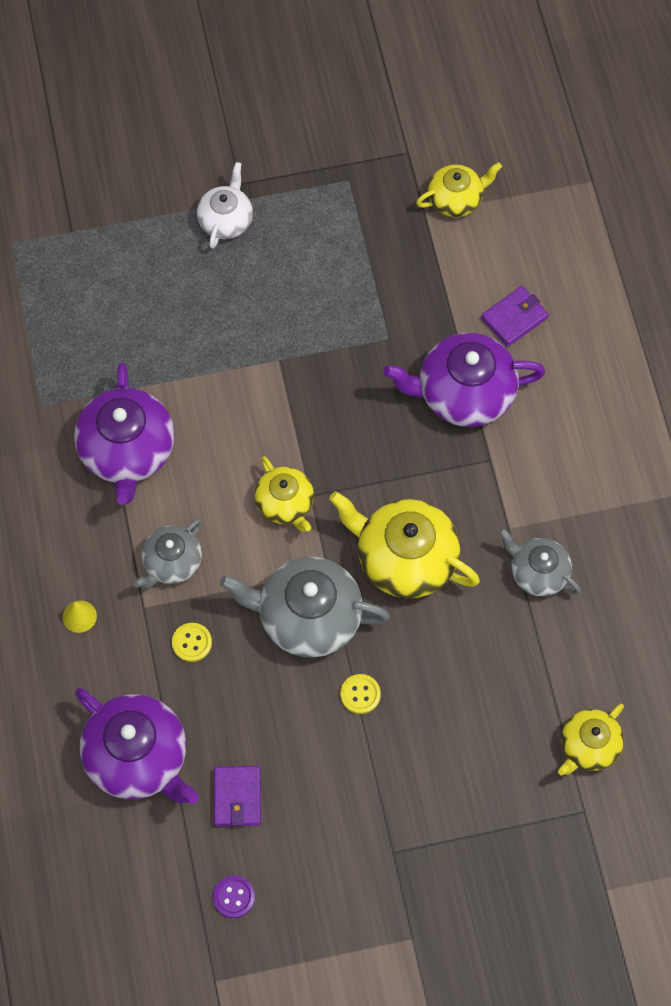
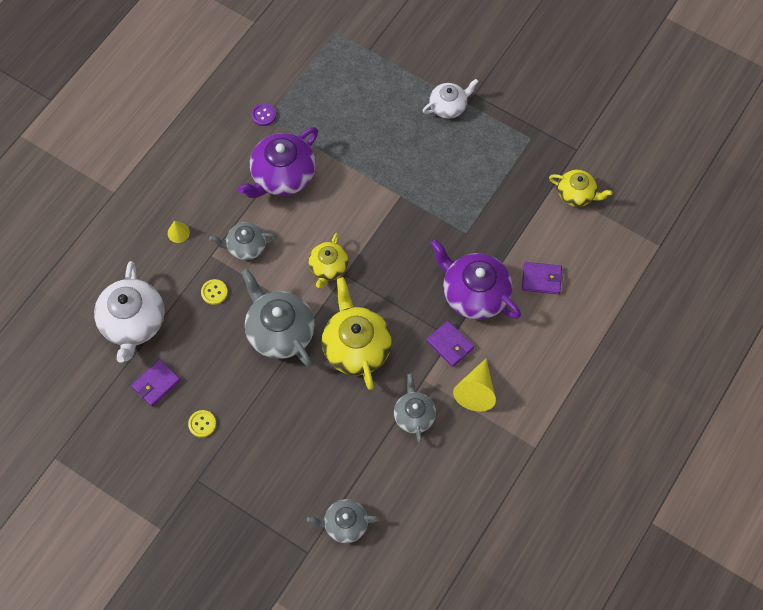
camera: 45 degrees right, 0 degrees up
(138, 758) = (133, 322): purple teapot -> white teapot
(234, 897) = (104, 428): purple button -> purple button (263, 115)
(360, 694) = (264, 391): yellow button -> yellow button (202, 424)
(496, 468) = (450, 345): none -> purple wallet
(572, 490) = (476, 391): none -> yellow cone
(588, 746) = (345, 524): yellow teapot -> grey teapot

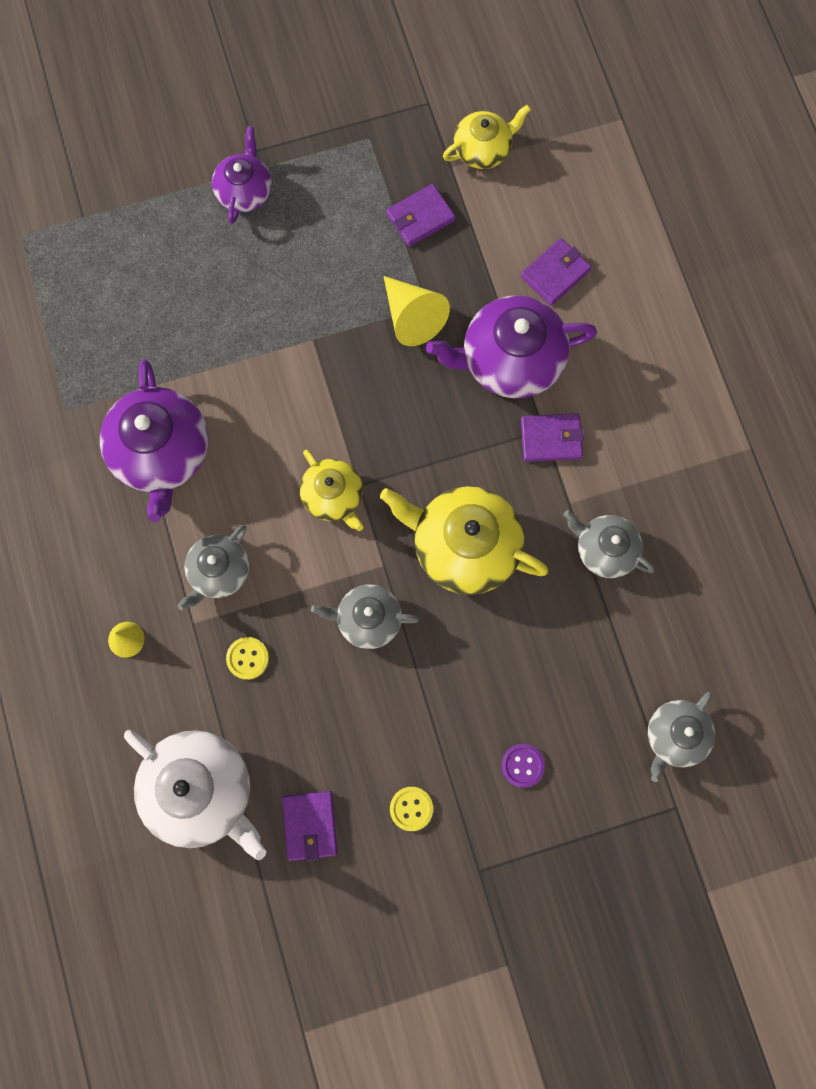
camera: 50 degrees left, 10 degrees up
(263, 115) = (57, 409): purple button -> purple button (522, 765)
(280, 331) = (368, 619): grey teapot -> grey teapot, size x0.59
(448, 106) = (244, 191): white teapot -> purple teapot
(476, 391) = (632, 457): yellow cone -> yellow cone (412, 317)
(511, 194) = (420, 217): none -> purple wallet

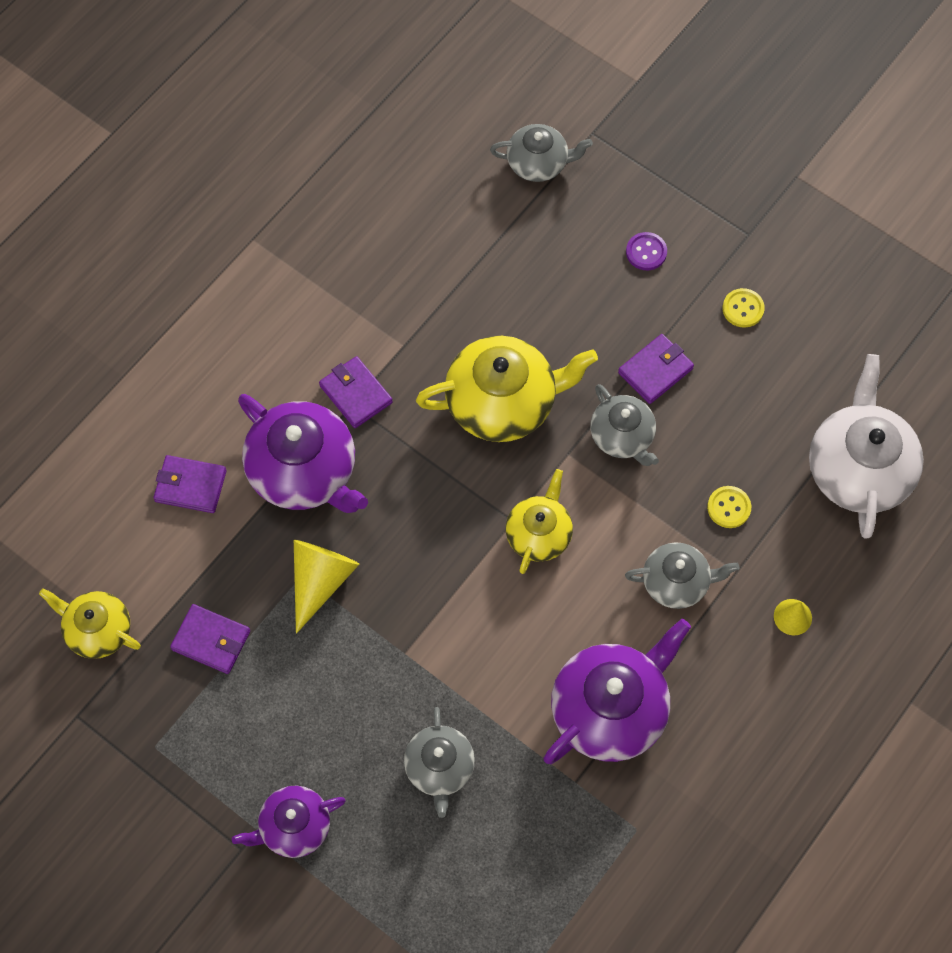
camera: 125 degrees left, 10 degrees down
(310, 825) = (816, 372): purple wallet -> purple wallet (655, 371)
(464, 546) = (503, 402): yellow teapot -> yellow teapot turned 90 degrees counterclockwise
(604, 549) = (424, 296): grey teapot -> grey teapot (439, 768)

